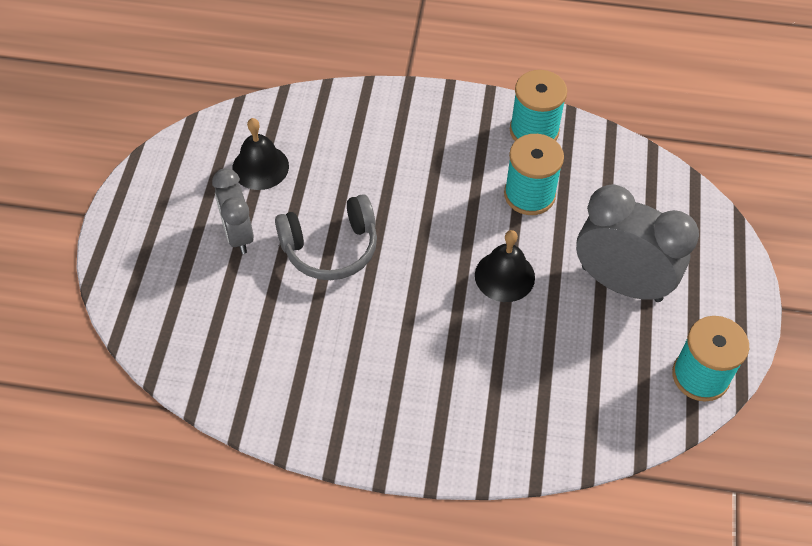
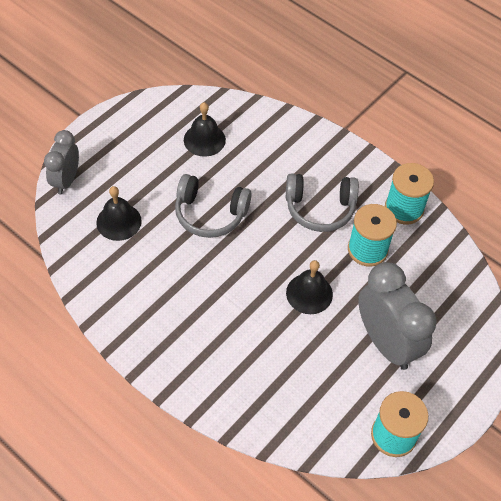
camera: 30 degrees right, 0 degrees up
(230, 314) = (119, 221): none -> black bell
(238, 234) = (160, 175): grey clock -> grey clock (66, 180)
(447, 177) = (320, 208): none -> grey headphones

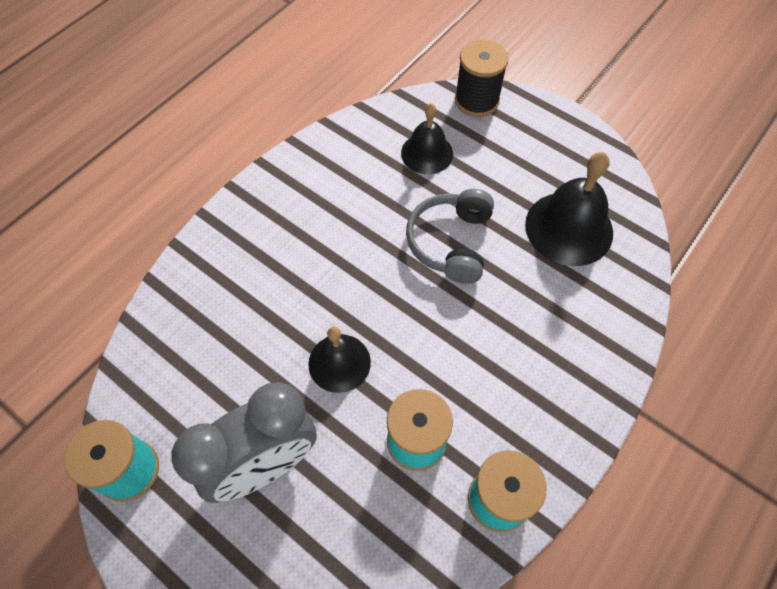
camera: 90 degrees right, 5 degrees up
(66, 180) = (476, 100): grey clock -> black spool
(204, 139) = (569, 228): black bell -> black bell, size x1.56
(320, 208) = (479, 374): grey headphones -> none

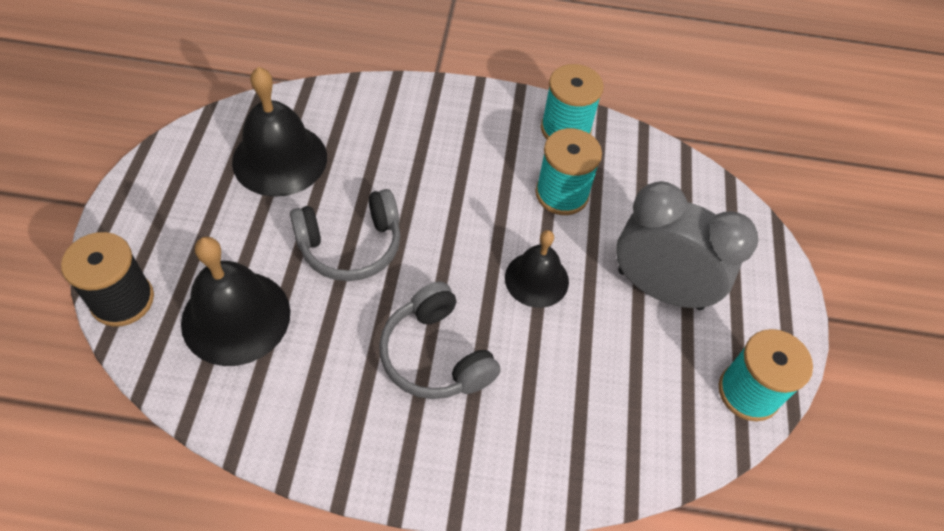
camera: 125 degrees left, 5 degrees down
(320, 255) = (435, 355): none -> grey headphones
(427, 153) = (236, 317): black bell -> black bell, size x1.56

